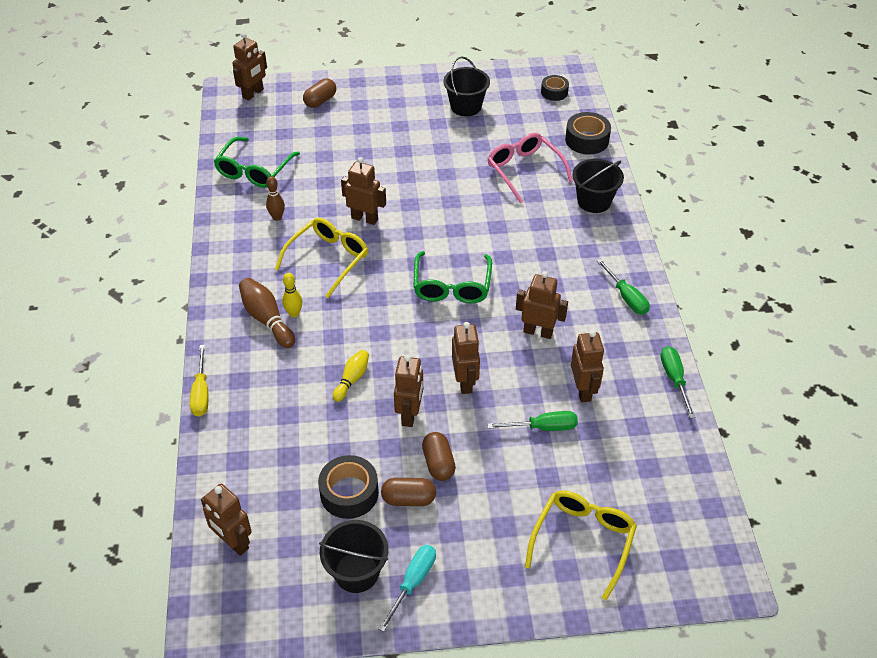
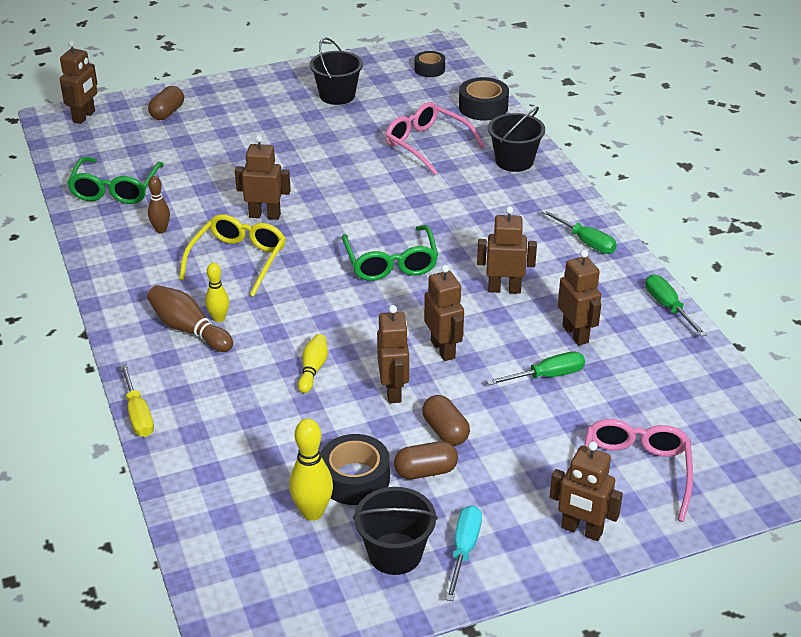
camera: 15 degrees left, 10 degrees down
(233, 542) = (237, 554): brown robot -> brown robot (581, 530)
(305, 517) = (312, 512): none -> yellow bowling pin
(582, 541) = (634, 473): yellow glasses -> pink glasses

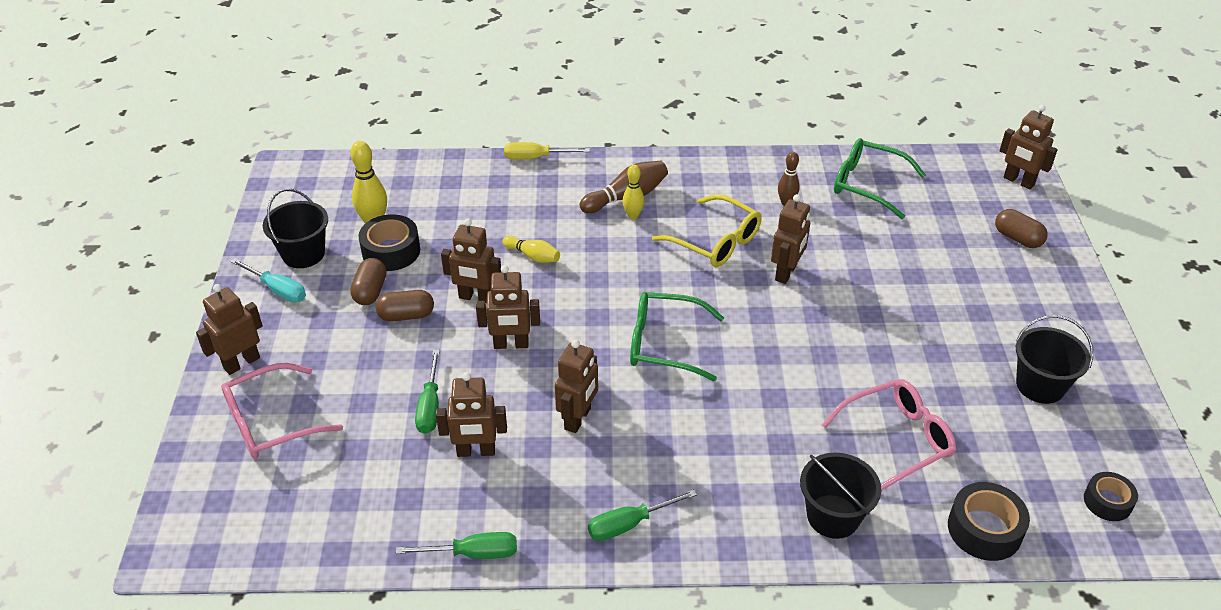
camera: 110 degrees right, 5 degrees up
(634, 473) = (272, 422): pink glasses -> pink glasses turned 120 degrees clockwise

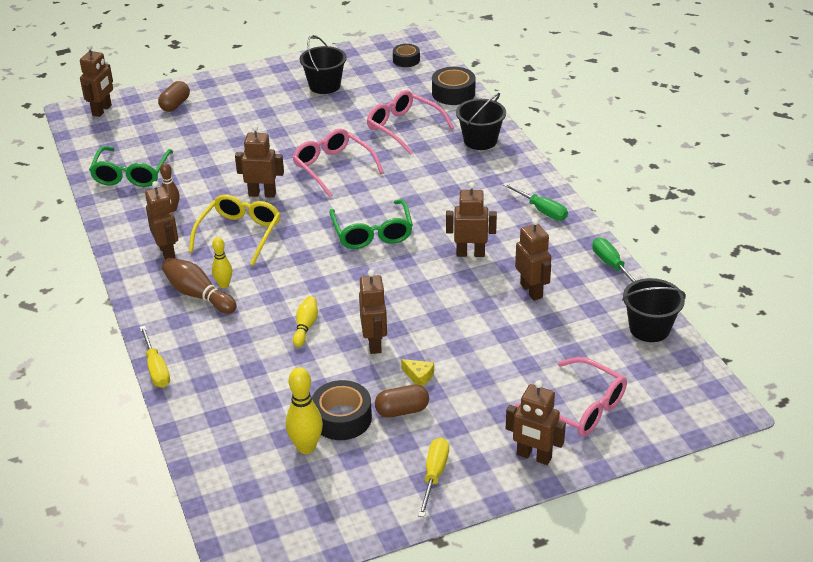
camera: 110 degrees left, 5 degrees down
(278, 290) = (434, 475): turquoise screwdriver -> yellow screwdriver
(303, 254) = (376, 479): black bucket -> black bucket (649, 328)
(406, 315) = (419, 376): brown capsule -> yellow cheese
(430, 406) = (506, 327): green screwdriver -> none
(511, 344) = (417, 307): brown robot -> brown robot (167, 252)
(819, 344) = (333, 168): none -> pink glasses

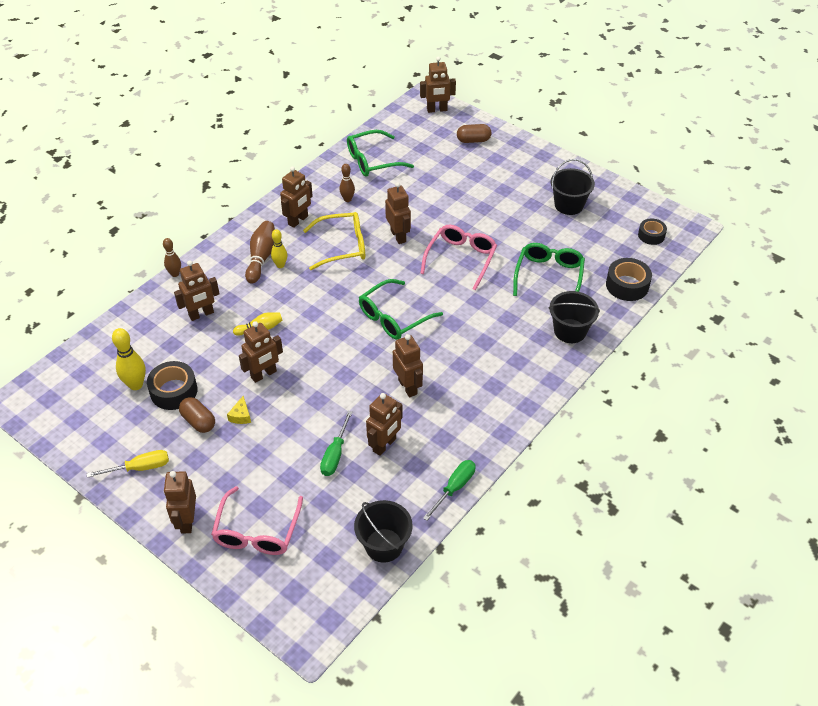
camera: 60 degrees right, 10 degrees up
(156, 369) = (175, 274): yellow screwdriver -> brown bowling pin
(242, 365) = (201, 314): none -> brown robot
(404, 128) = (549, 276): pink glasses -> green glasses
(541, 210) = (499, 411): green screwdriver -> green screwdriver (335, 454)

